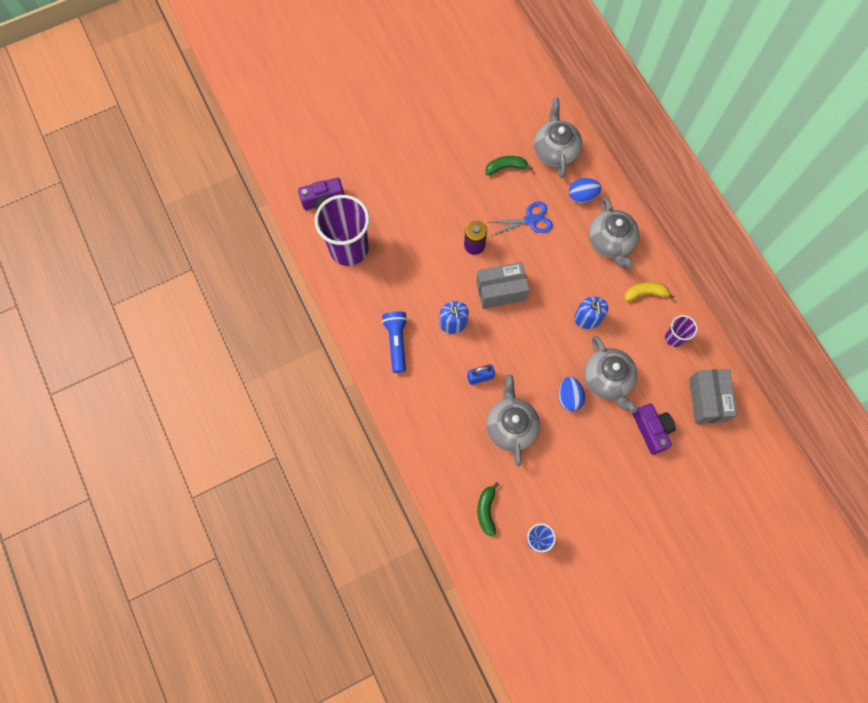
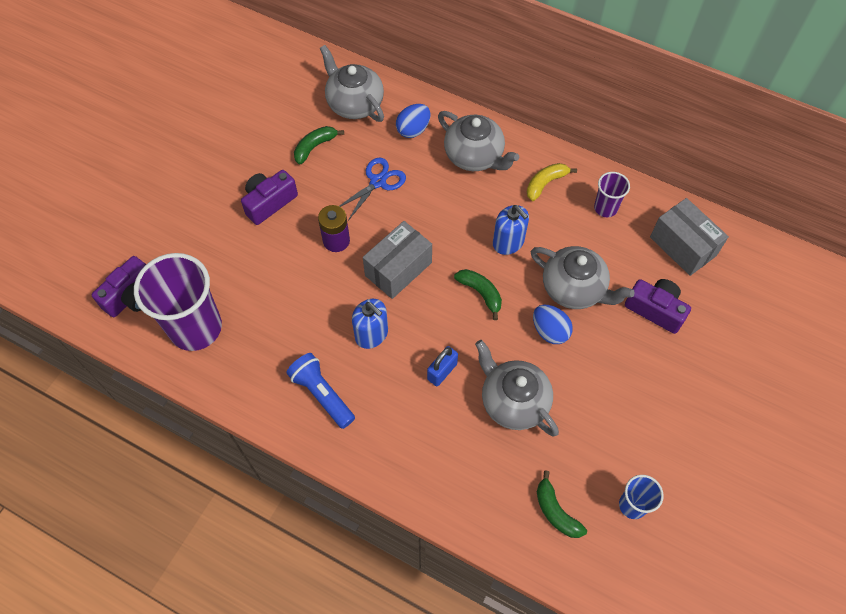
camera: 35 degrees left, 10 degrees down
(449, 190) = (269, 202): none -> purple camera
(543, 342) = (480, 293): none -> green banana

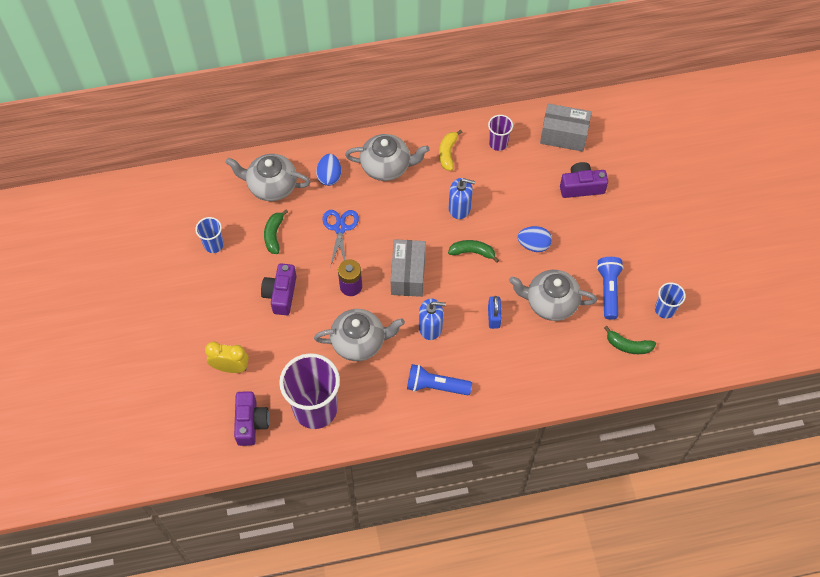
camera: 40 degrees left, 0 degrees up
(164, 234) = (230, 367): none -> yellow clock
(256, 120) = (213, 245): none -> blue cup
(574, 289) = (524, 208): grey teapot -> grey teapot (359, 342)
(588, 436) = (608, 290): none -> blue flashlight

